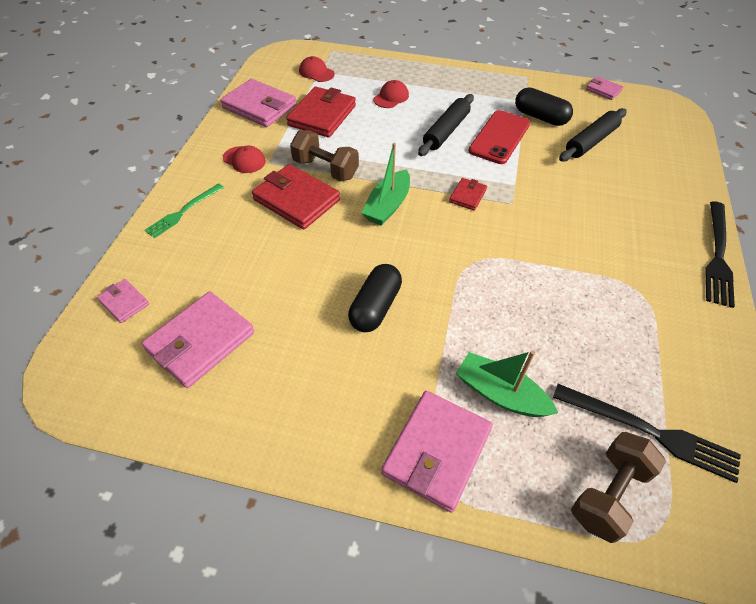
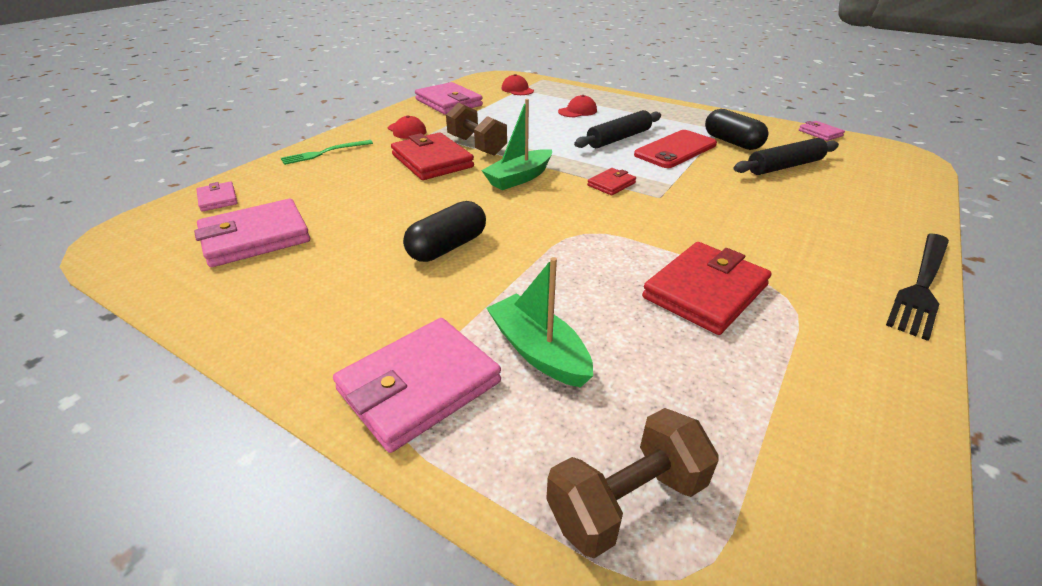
camera: 20 degrees right, 15 degrees down
(322, 115) = (501, 114): red wallet -> red wallet (705, 291)
(650, 432) = (731, 445): black fork -> none

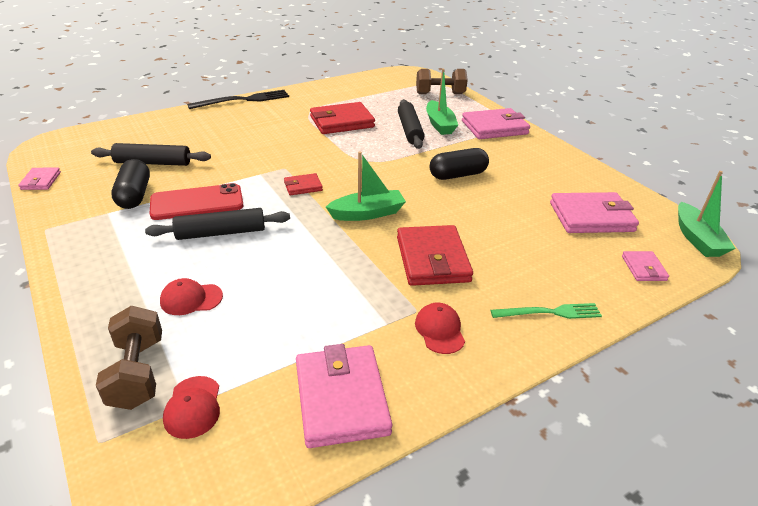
camera: 155 degrees left, 0 degrees up
(117, 246) = (697, 239): none -> green boat
(477, 146) = (373, 269): brown dumbbell -> brown dumbbell (137, 373)
(579, 313) = (409, 130): none -> black rolling pin

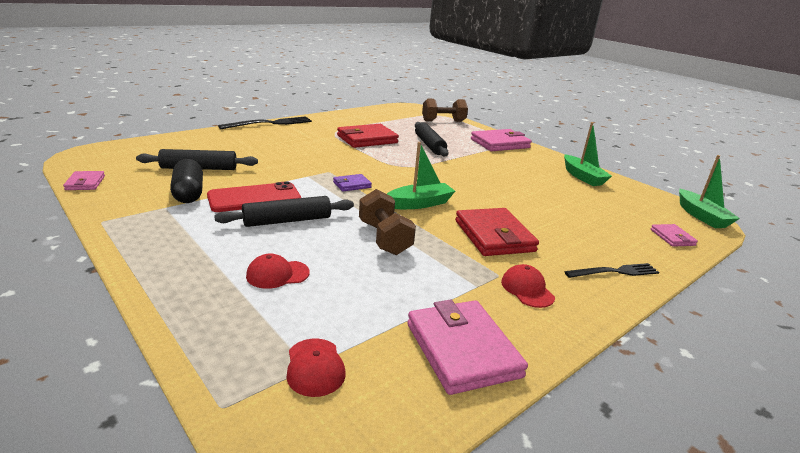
camera: 10 degrees left, 10 degrees down
(137, 373) = (243, 340): brown dumbbell -> brown dumbbell (384, 238)
(303, 186) = (352, 185): red wallet -> purple wallet
(439, 124) = (453, 141): green boat -> green boat (582, 177)
(457, 175) = (485, 175): black capsule -> none
(550, 312) = (615, 272): green fork -> black fork
(591, 217) = (611, 203): pink wallet -> none

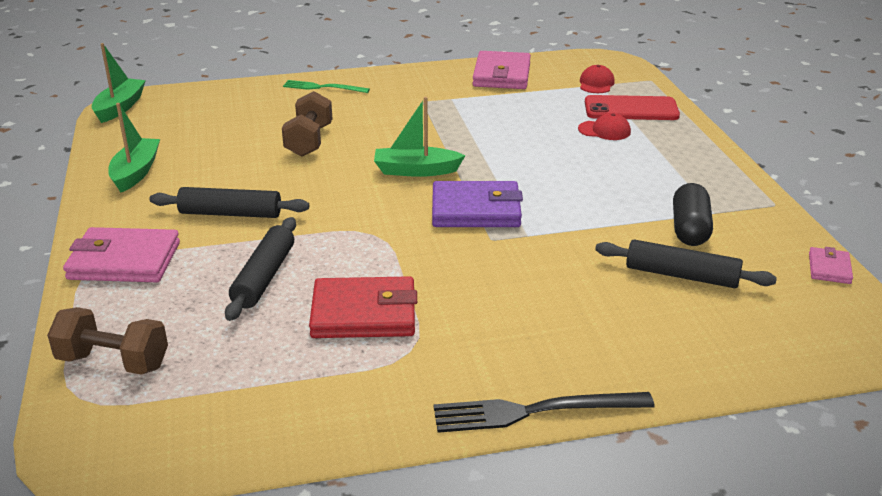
camera: 150 degrees left, 5 degrees up
(254, 198) = (609, 209): red phone -> red phone (631, 109)
(287, 221) = (580, 174): black rolling pin -> black rolling pin (230, 213)
(352, 185) = (476, 210): purple wallet -> purple wallet, size x1.97
(384, 238) = (492, 142): brown dumbbell -> brown dumbbell (309, 141)
(494, 236) = (382, 127): red wallet -> none
(527, 289) = (414, 90): red cap -> none
(615, 272) = (323, 87): black fork -> green fork
(672, 237) = (207, 98): pink wallet -> none

